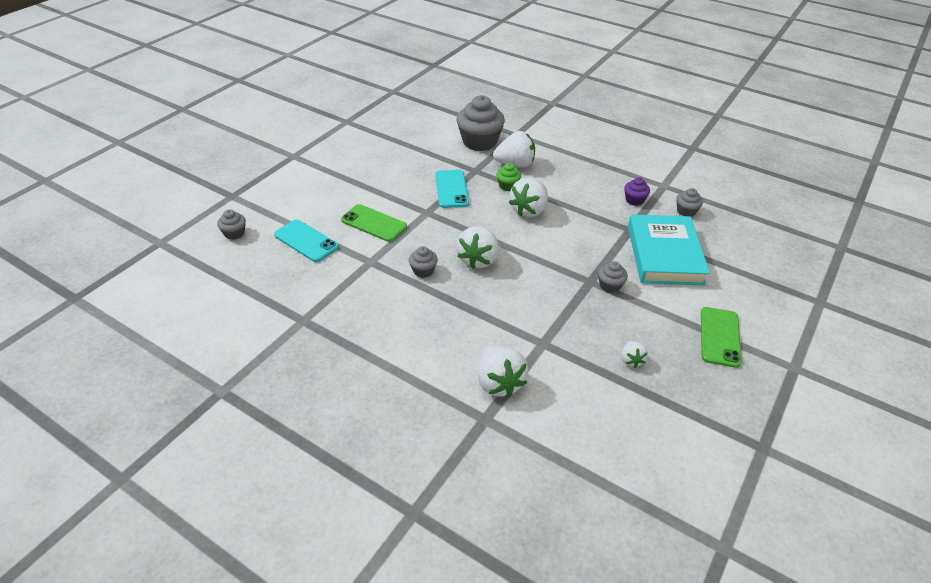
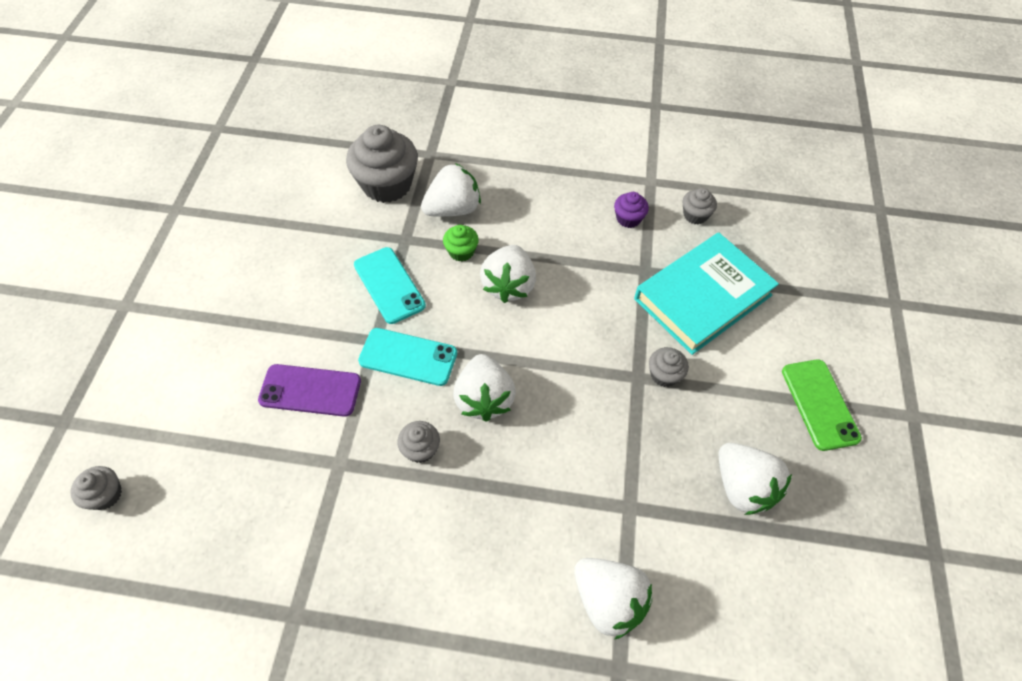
camera: 25 degrees left, 15 degrees up
(306, 241) = (226, 464): turquoise phone -> turquoise phone (408, 357)
(374, 223) = (310, 390): green phone -> purple phone
(631, 360) = (742, 487): white strawberry -> white strawberry, size x1.90
(664, 254) = (702, 297): turquoise book -> turquoise book turned 75 degrees clockwise

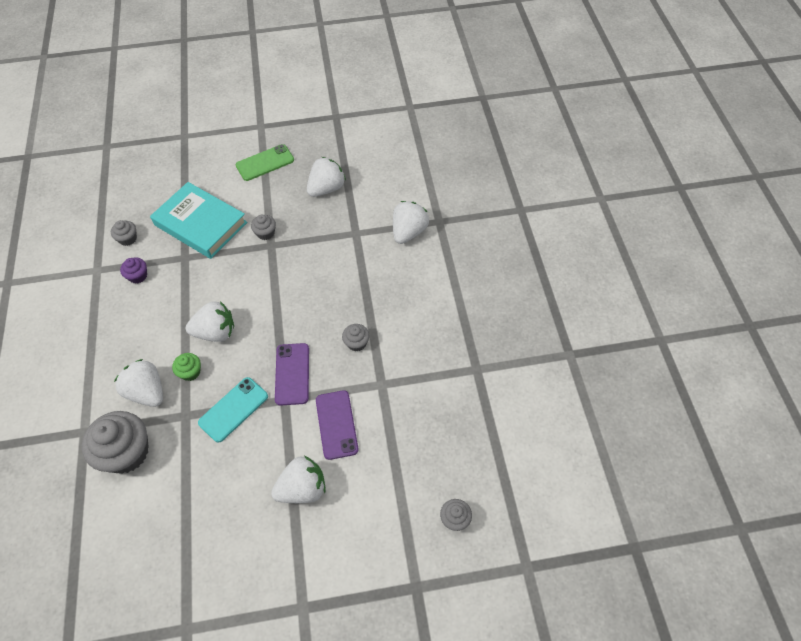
camera: 105 degrees left, 0 degrees up
(408, 357) = (292, 374): turquoise phone -> purple phone
(484, 398) = (310, 320): white strawberry -> white strawberry (302, 488)

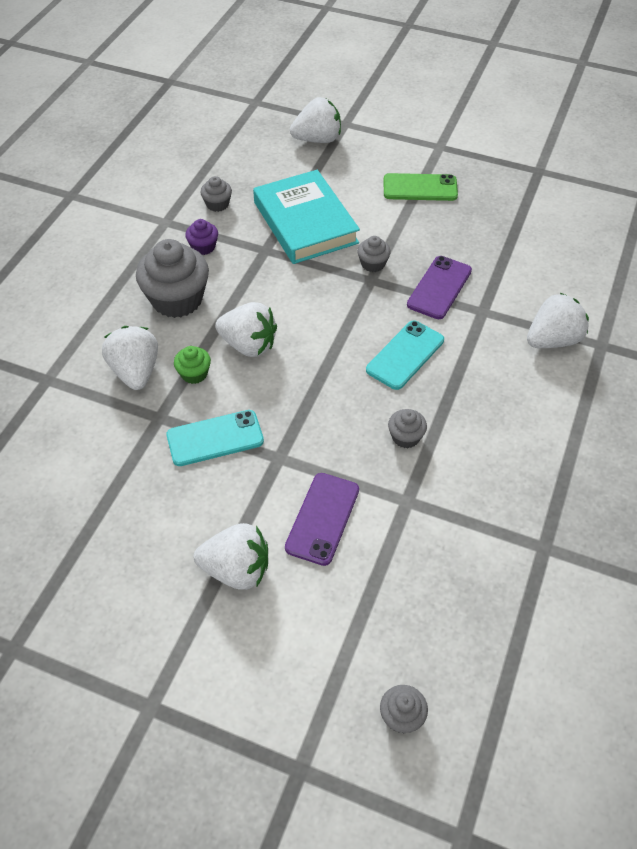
camera: 30 degrees right, 5 degrees down
(126, 452) = (74, 424): grey cupcake -> grey cupcake (177, 299)
(292, 374) = (306, 433): purple phone -> purple phone (439, 288)
(324, 287) = (405, 355): none -> turquoise phone
(326, 188) = (477, 246): white strawberry -> white strawberry (317, 139)

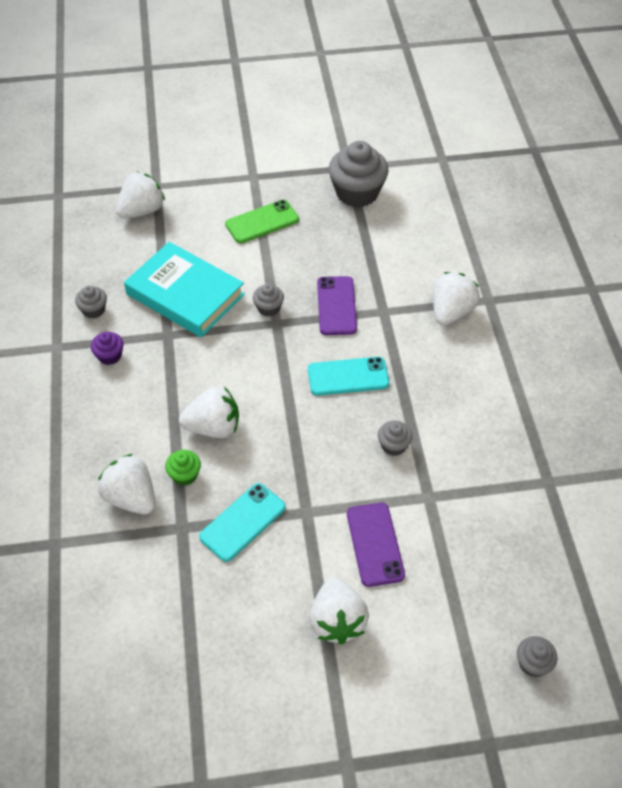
camera: 30 degrees left, 0 degrees up
(177, 299) = (121, 415): grey cupcake -> grey cupcake (357, 193)
(236, 570) = (337, 621): white strawberry -> white strawberry turned 105 degrees clockwise
(405, 355) = (348, 376): turquoise phone -> turquoise phone turned 75 degrees clockwise

